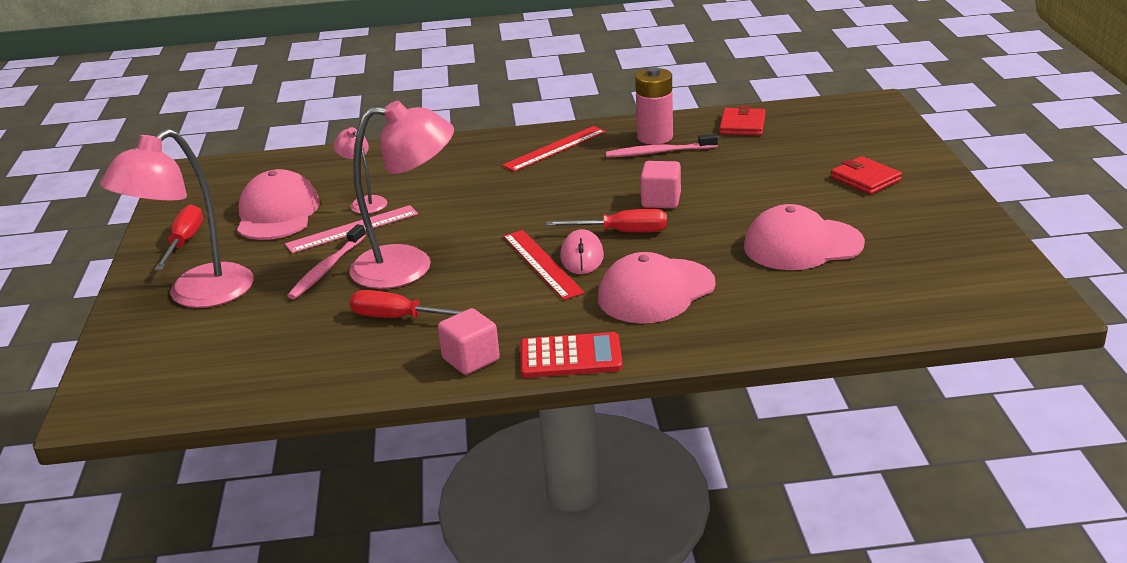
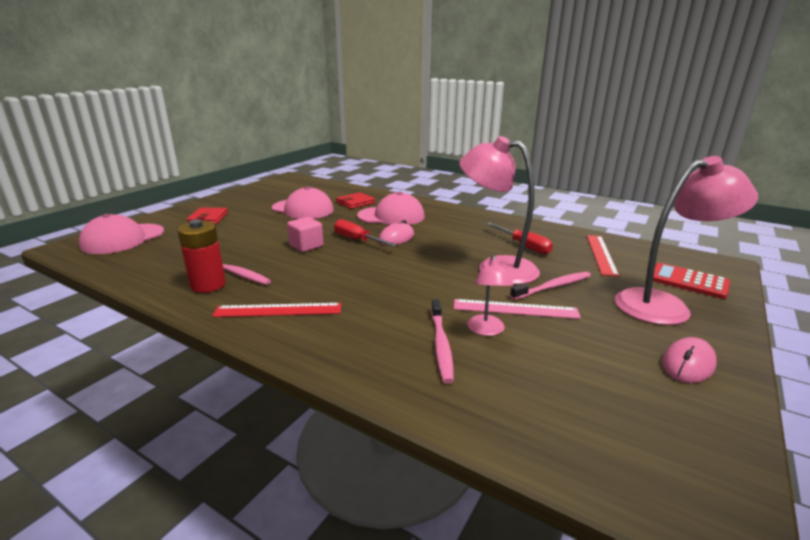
camera: 145 degrees left, 5 degrees down
(184, 242) = (688, 364): red screwdriver -> pink mouse
(277, 213) = (578, 356): pink cap -> pink cap (123, 239)
(392, 179) = (441, 345): none -> pink toothbrush
(471, 359) = (503, 222): pink cube -> none
(542, 264) = (420, 242): red ruler -> red ruler (601, 254)
(570, 357) = (460, 211): red calculator -> red calculator (688, 281)
(655, 137) = (208, 285): pink battery -> red battery
(742, 125) = (150, 267): red wallet -> red wallet (355, 203)

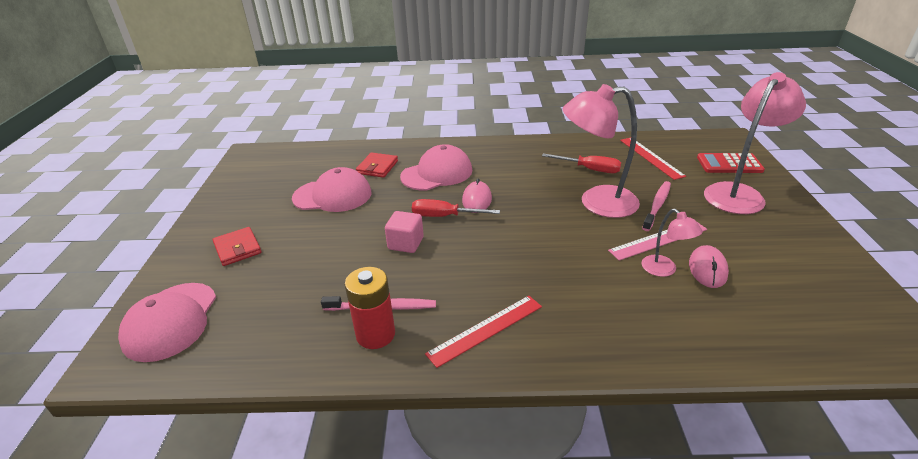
camera: 30 degrees left, 10 degrees up
(441, 345) = (652, 300): pink toothbrush -> none
(688, 364) = (800, 240): pink mouse -> pink mouse (707, 269)

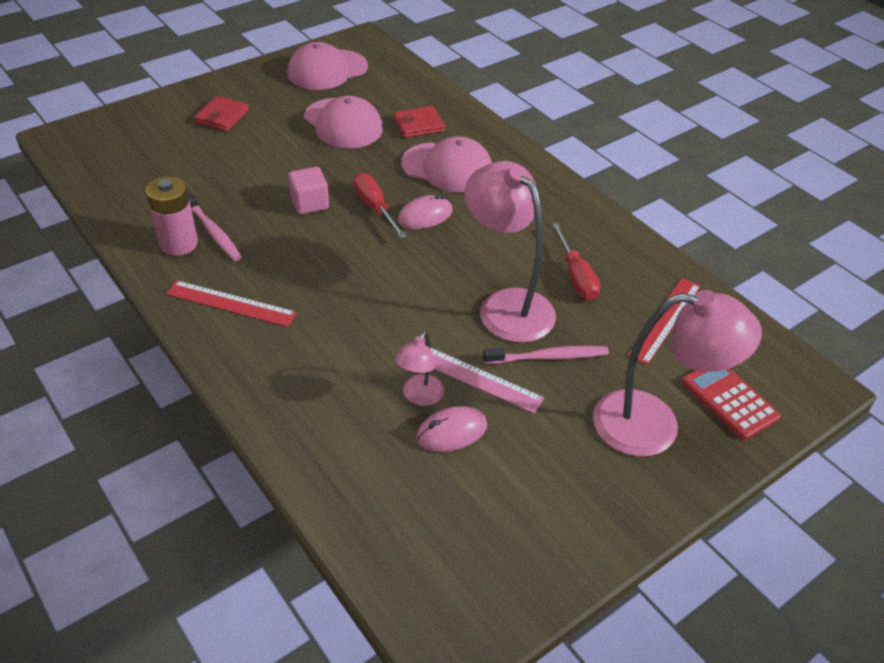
camera: 50 degrees right, 10 degrees up
(171, 321) = (118, 136): pink cap -> pink cap (327, 70)
(375, 334) = (179, 244): red battery -> pink battery

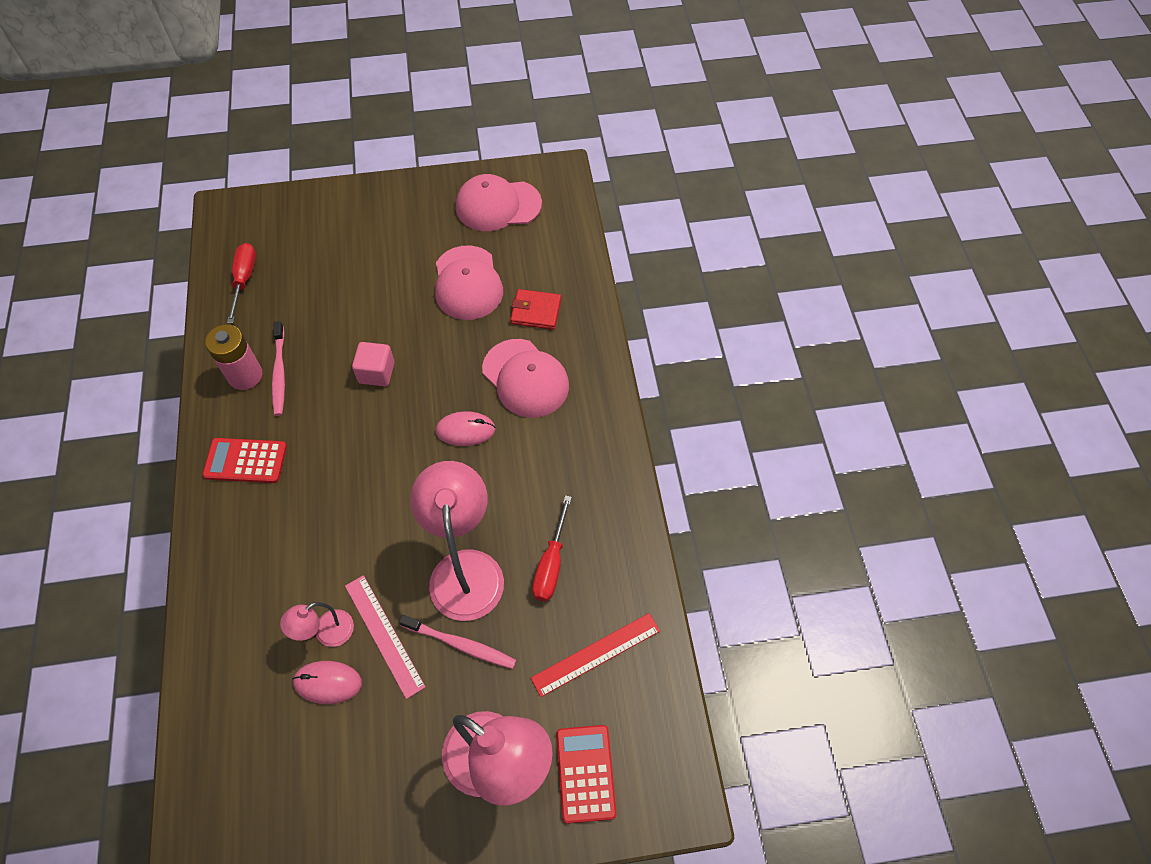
camera: 30 degrees right, 15 degrees up
(222, 117) = (368, 234): red wallet -> none
(231, 303) = (245, 461): red ruler -> red calculator
(375, 207) = (428, 401): red screwdriver -> red screwdriver (244, 280)

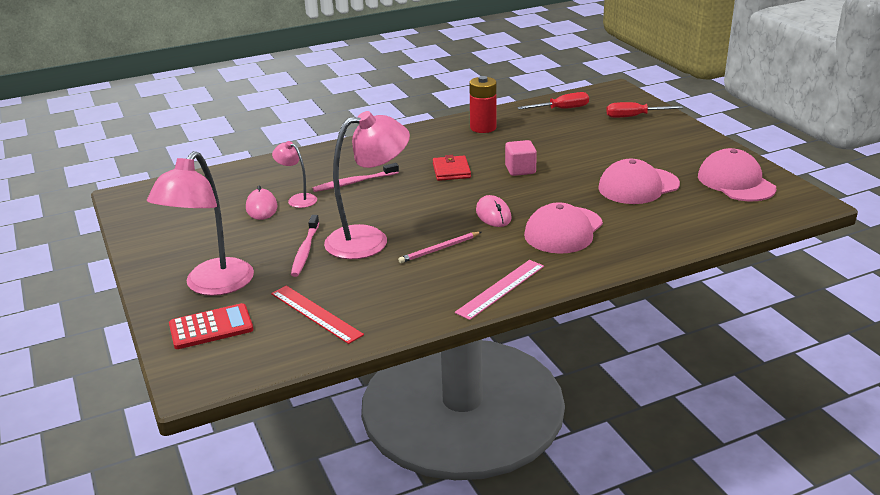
camera: 75 degrees right, 30 degrees down
(245, 375) = (483, 128): pink battery -> red battery
(245, 461) = (416, 143): red calculator -> none
(279, 373) = (493, 138): pink toothbrush -> pink toothbrush (354, 183)
(384, 635) = (303, 219): pink ruler -> pink ruler (500, 289)
(515, 502) = (439, 249): none -> pink pencil
(536, 311) = (638, 221): red wallet -> red wallet (451, 171)
(551, 564) = (390, 277): red screwdriver -> red screwdriver (634, 116)

